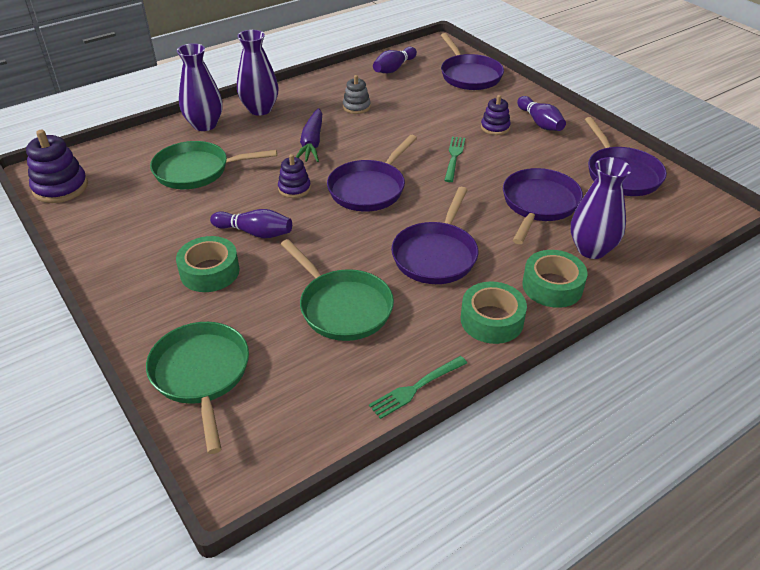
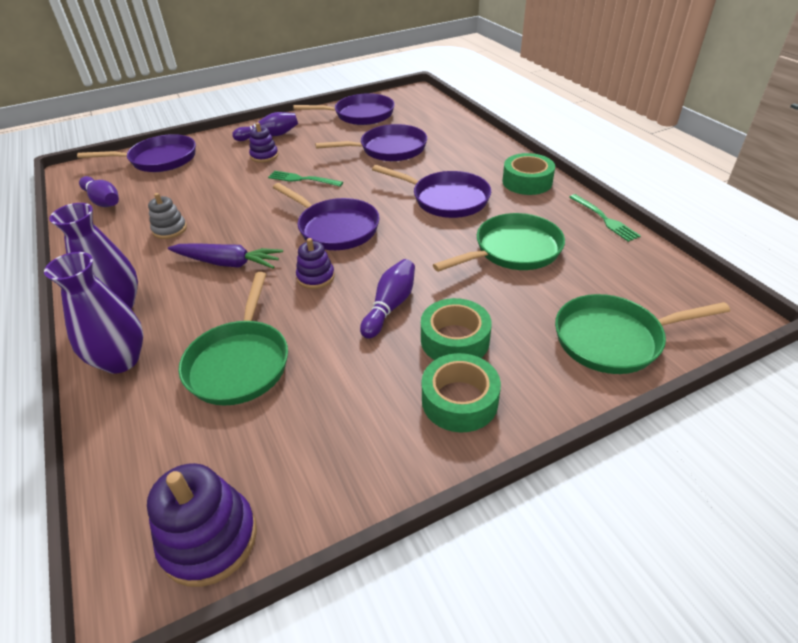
camera: 80 degrees left, 0 degrees up
(538, 204) = (388, 149): purple pan -> purple pan turned 135 degrees clockwise
(552, 286) = (489, 155): green tape -> green tape (459, 400)
(591, 249) = (449, 137): purple vase -> none

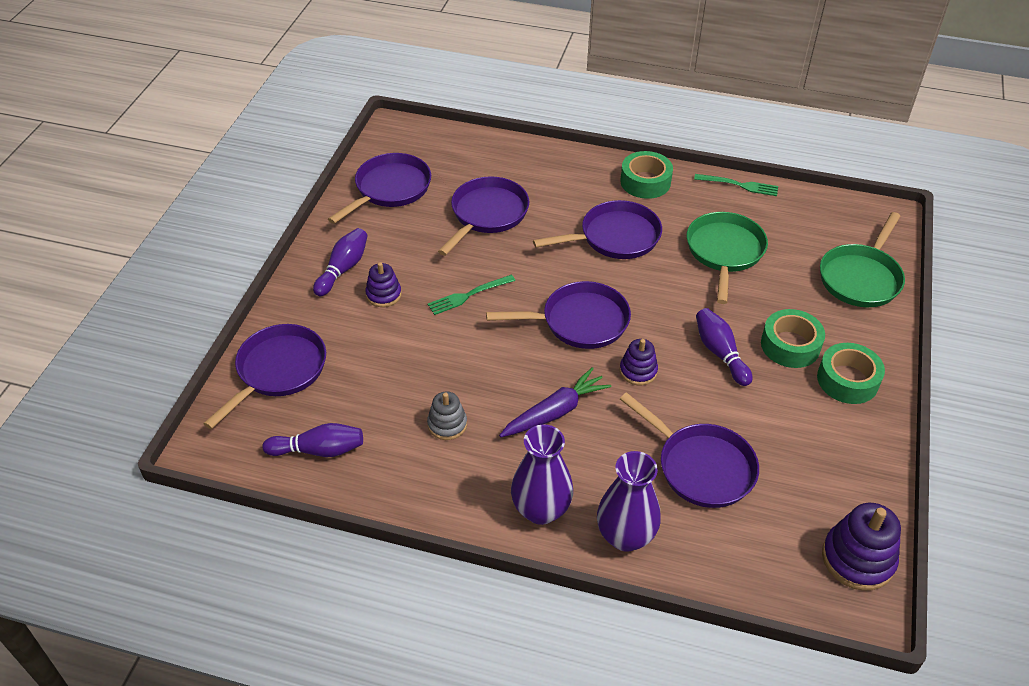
camera: 50 degrees left, 5 degrees up
(240, 362) = (700, 466): green pan -> purple pan

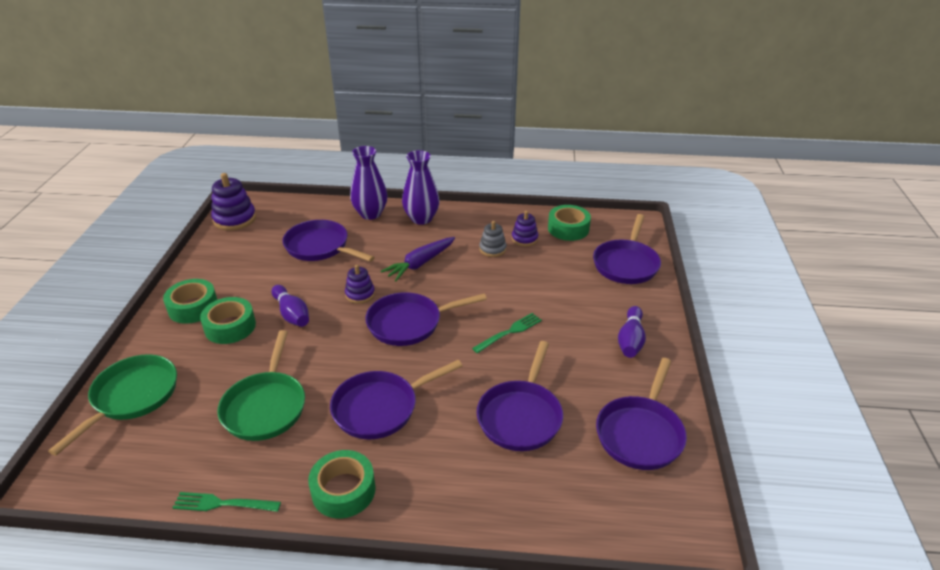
camera: 170 degrees right, 10 degrees down
(319, 450) = (568, 229): purple bowling pin -> green tape
(383, 294) = (582, 323): purple stacking toy -> purple stacking toy (524, 239)

